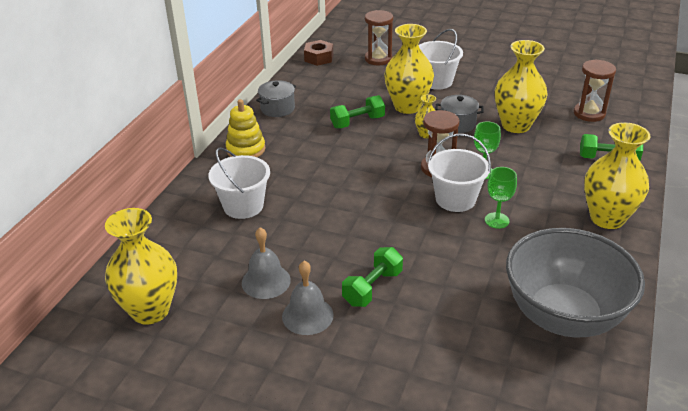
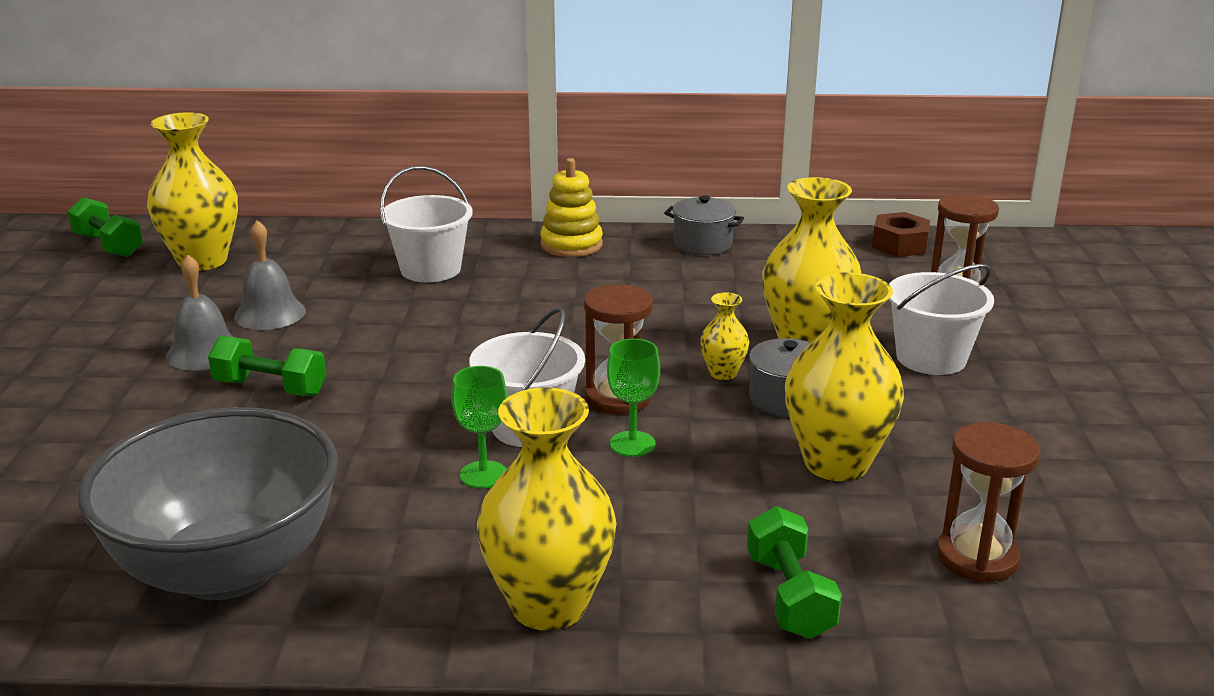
camera: 70 degrees right, 10 degrees down
(357, 122) = (713, 309): green dumbbell -> green dumbbell (108, 246)

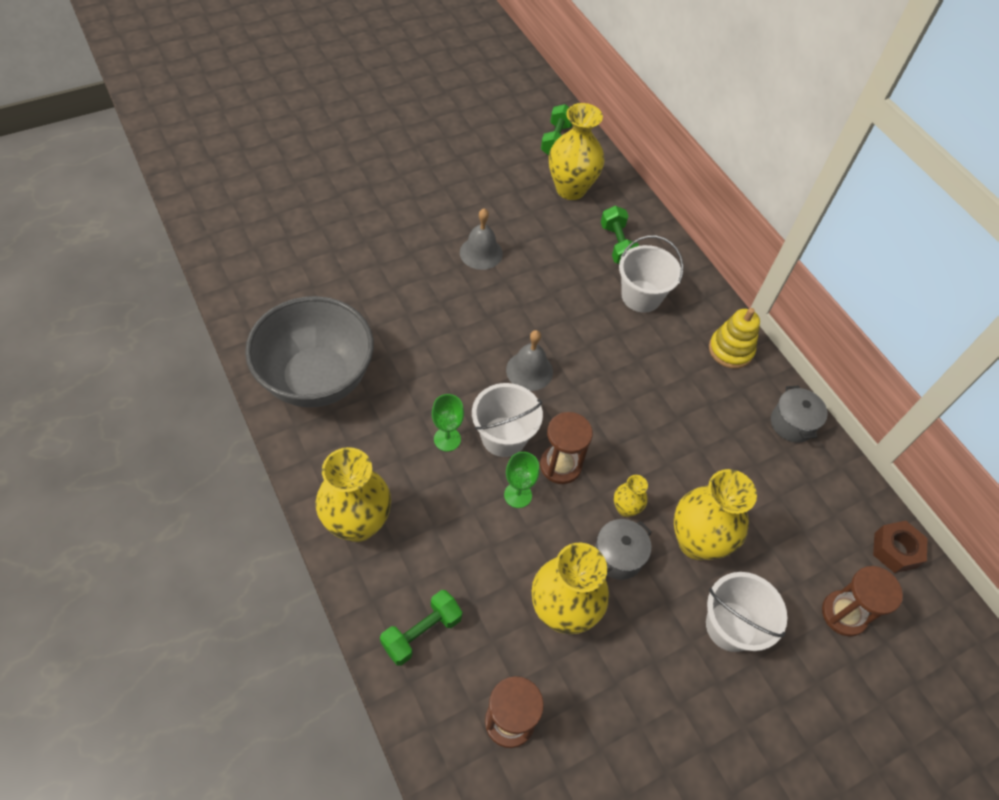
camera: 55 degrees right, 30 degrees up
(270, 313) = (537, 254): grey bell -> grey bell (529, 370)
(270, 388) = (467, 302): green dumbbell -> green dumbbell (617, 245)

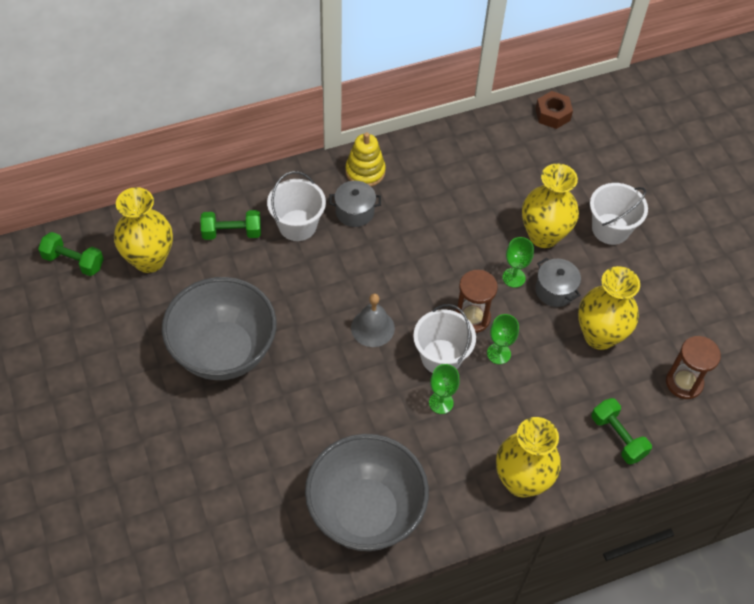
camera: 80 degrees left, 0 degrees up
(481, 253) = (224, 351): grey bell -> grey bowl
(625, 508) = (513, 277): yellow vase -> green goblet
(792, 423) = (441, 147): grey pot -> grey pot (354, 212)
(844, 614) = (601, 159): brown hourglass -> none

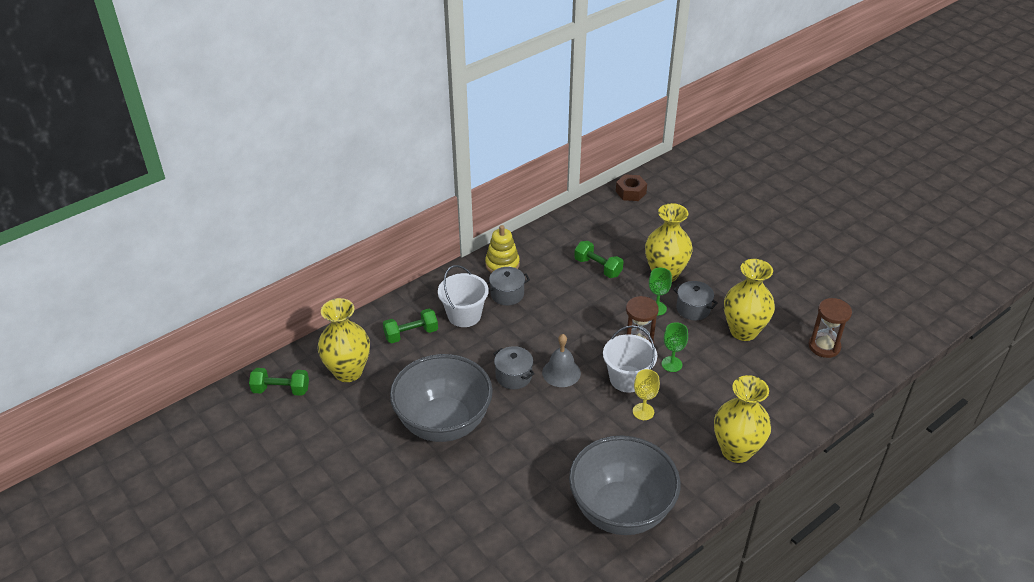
camera: 15 degrees left, 15 degrees down
(319, 317) = (513, 376): none -> grey pot
(441, 402) = (643, 411): green goblet -> yellow goblet
(610, 229) = (714, 257): white bucket -> none
(618, 437) = (794, 398): green dumbbell -> green dumbbell (598, 267)

